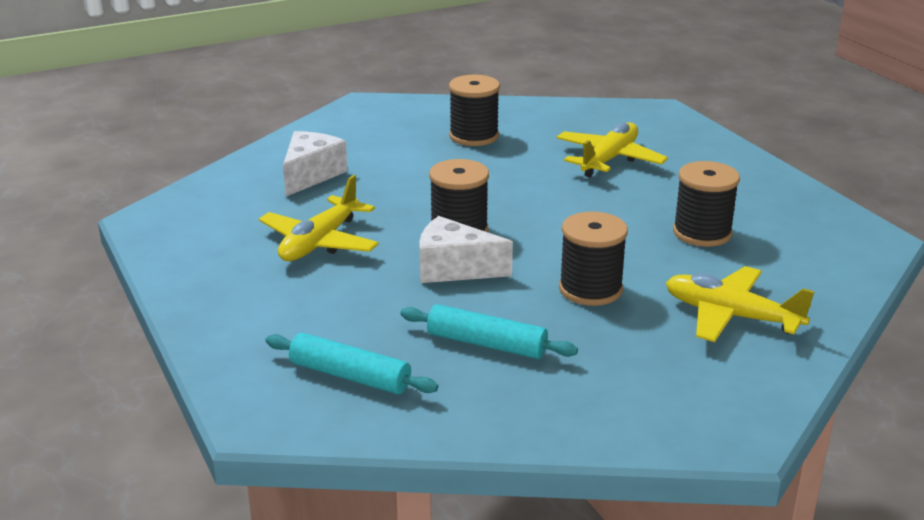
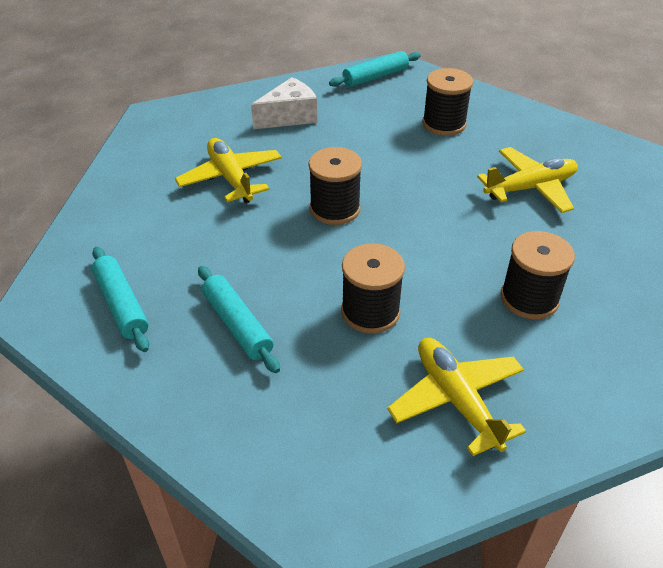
camera: 35 degrees right, 15 degrees up
(320, 242) = (231, 178): yellow plane -> yellow plane turned 90 degrees clockwise
(356, 118) = (375, 77): none -> turquoise rolling pin
(454, 269) = (292, 243): white cheese -> none

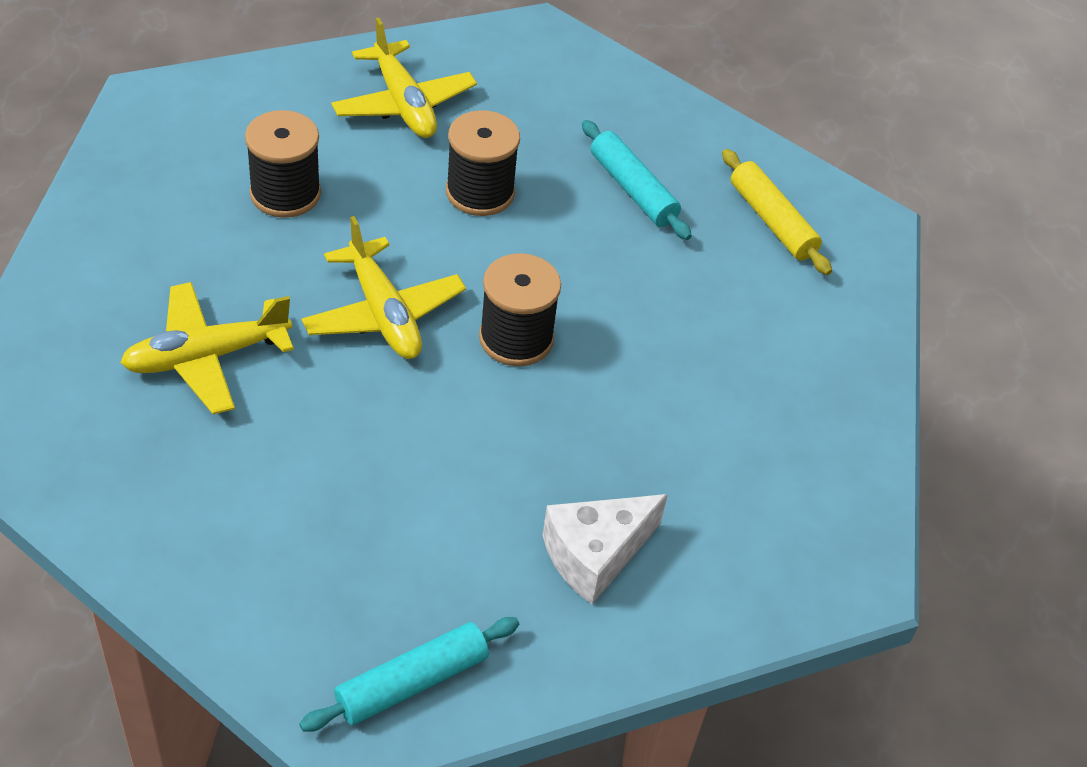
camera: 175 degrees right, 5 degrees up
(122, 305) = (772, 221): turquoise rolling pin -> yellow rolling pin
(231, 178) = (679, 407): yellow plane -> yellow plane (383, 313)
(444, 124) = (301, 517): black spool -> none

